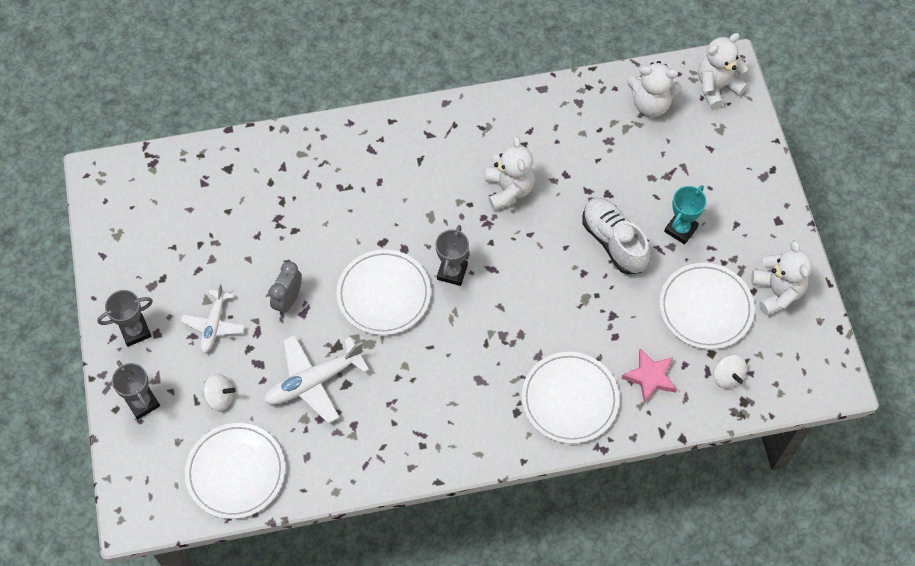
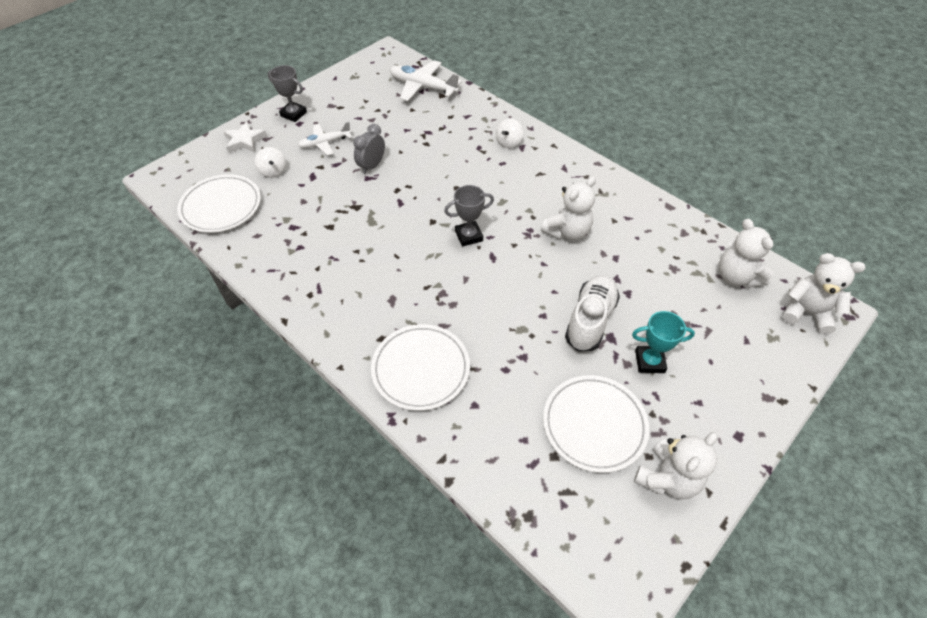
camera: 55 degrees right, 10 degrees down
(142, 403) = (245, 141): grey trophy -> white star
(288, 300) = (372, 166): grey clock -> grey clock turned 45 degrees counterclockwise
(313, 381) = (319, 209): white plane -> white plane (422, 87)
(384, 294) = (417, 209): white plate -> none
(650, 377) = (489, 418): pink star -> none
(727, 376) = (542, 484): white spinning top -> white spinning top (508, 142)

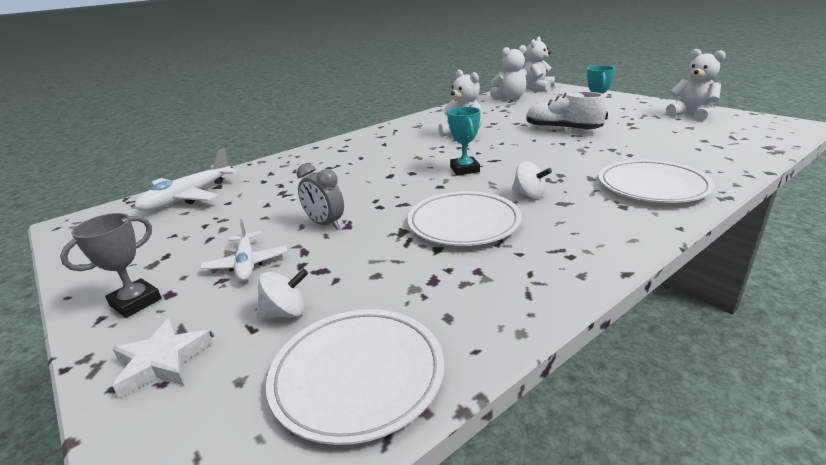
camera: 80 degrees left, 25 degrees down
(469, 236) = (464, 169): grey trophy -> turquoise trophy
(508, 142) = (331, 155): white spinning top -> white spinning top (529, 195)
(594, 425) = (664, 130): white plate -> white plate (463, 223)

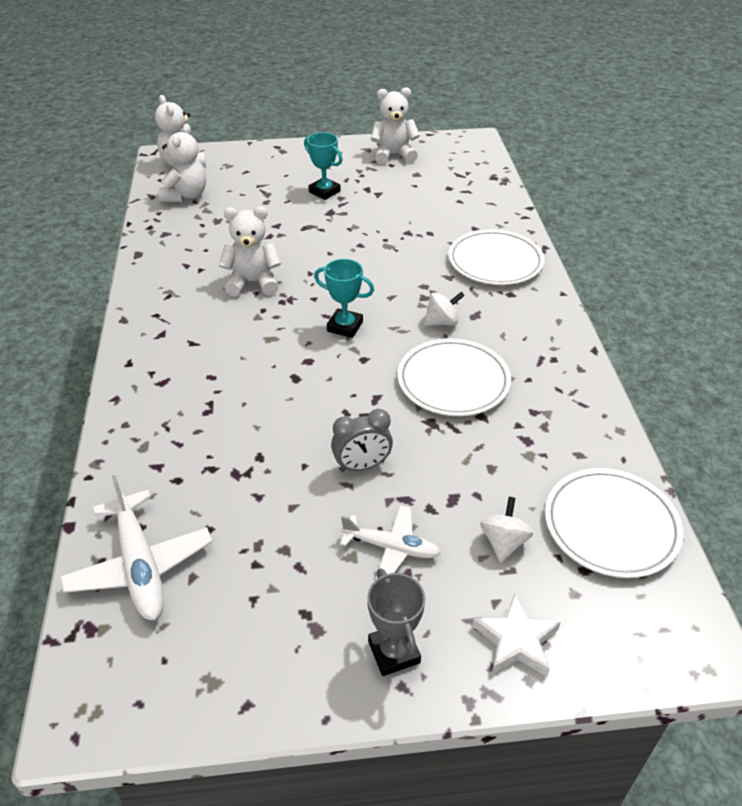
camera: 60 degrees left, 15 degrees up
(562, 130) = (329, 226): white shoe -> none

